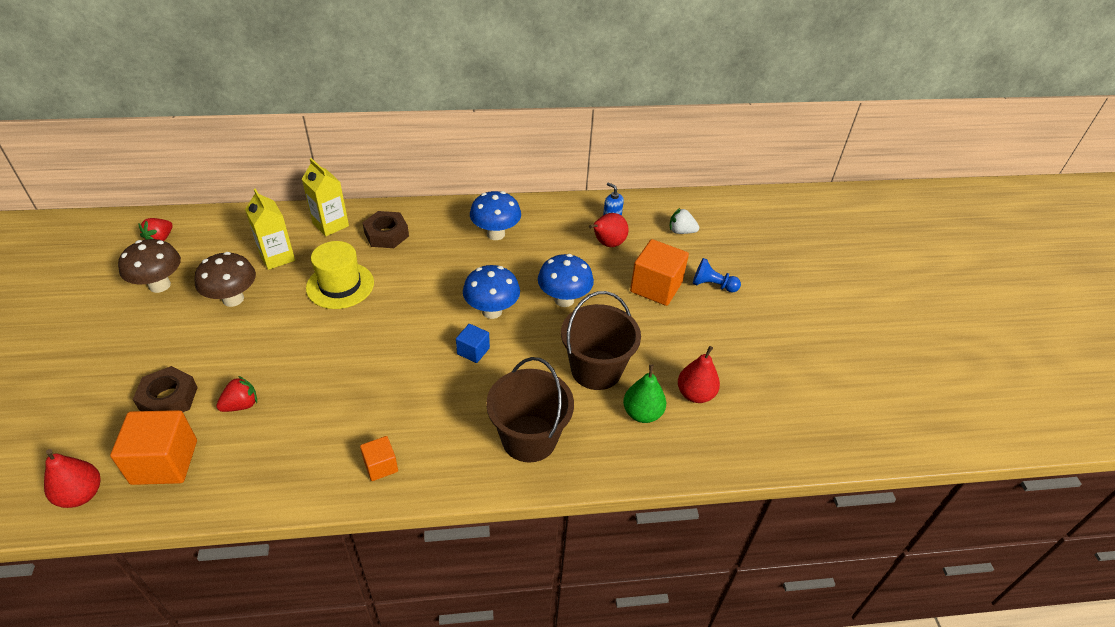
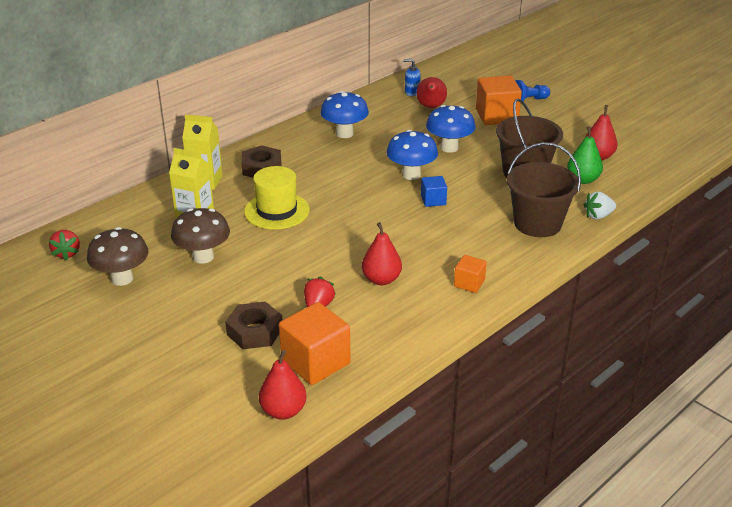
camera: 35 degrees left, 10 degrees down
(320, 411) = (381, 279): none -> red pear
(681, 231) = (468, 81): white strawberry -> white strawberry (598, 216)

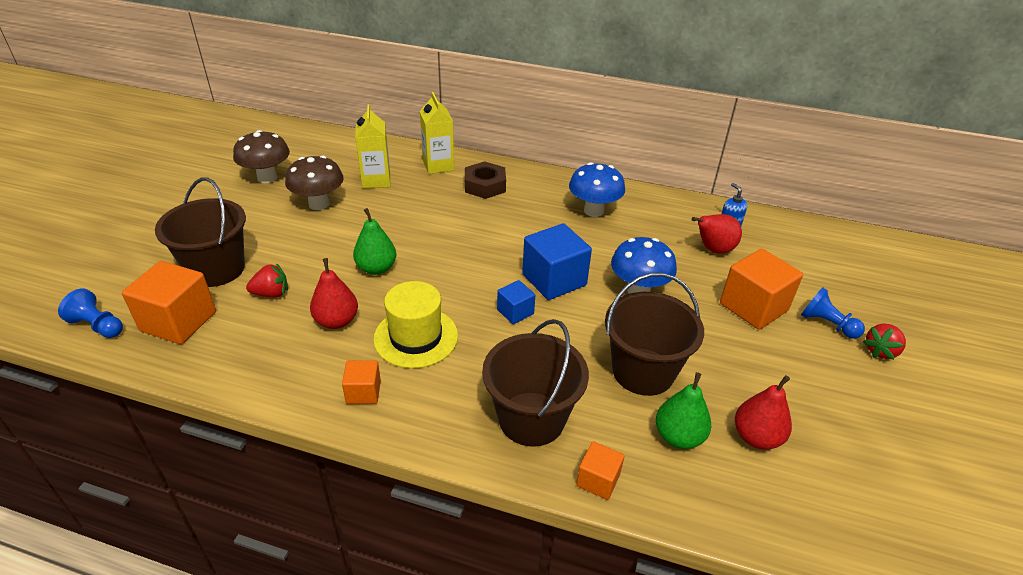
camera: 60 degrees right, 5 degrees up
(67, 253) = (290, 143): red strawberry -> red strawberry (880, 351)
(255, 331) = (216, 269): brown nut -> brown bucket
(276, 211) = (418, 217): yellow hat -> yellow hat (416, 337)
(283, 411) = (98, 326): red pear -> blue pawn
(330, 247) = (376, 268): none -> green pear
(411, 175) = (554, 280): blue mushroom -> blue cube
(598, 216) = (598, 480): white strawberry -> orange cube

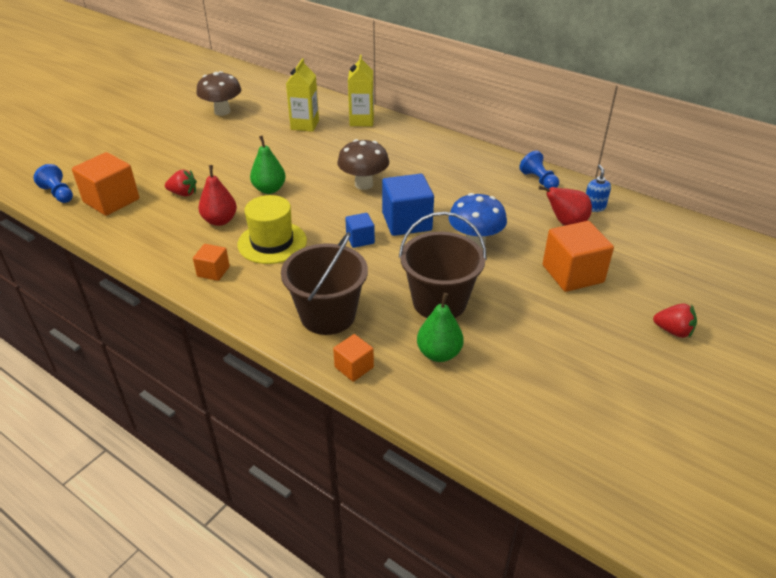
camera: 20 degrees right, 0 degrees up
(216, 269) = (153, 170): brown bucket -> none
(319, 204) = (251, 136): brown mushroom -> brown mushroom (363, 184)
(485, 185) = (391, 141): brown nut -> none
(593, 211) = (475, 175): blue mushroom -> none
(756, 437) = (506, 369): red pear -> none
(827, 324) = (635, 300): blue pawn -> blue pawn (538, 180)
(880, 351) = (673, 331): red strawberry -> red strawberry turned 135 degrees counterclockwise

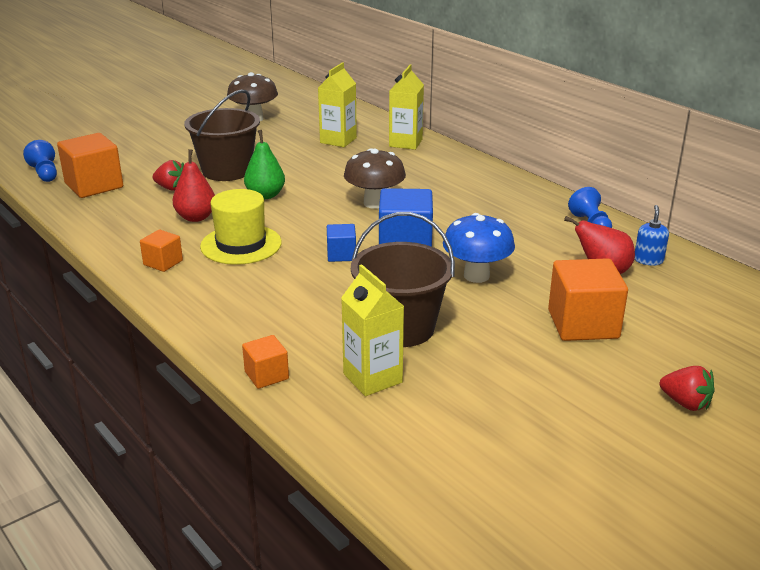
camera: 15 degrees right, 10 degrees down
(328, 315) = (264, 321): brown bucket -> brown bucket (226, 171)
(439, 353) = (372, 378): green pear -> yellow carton

